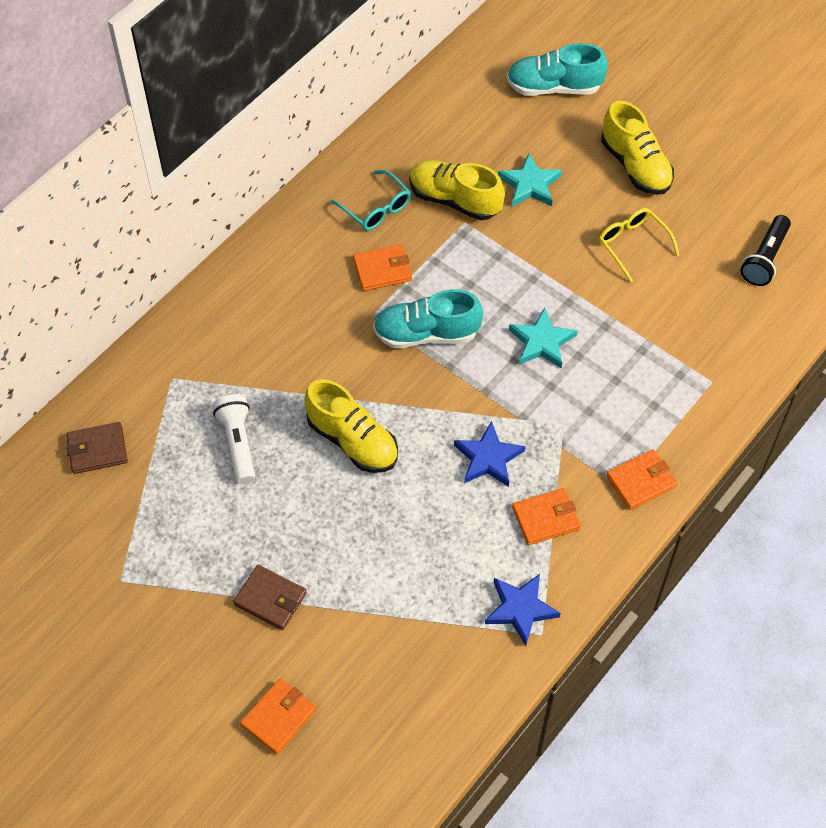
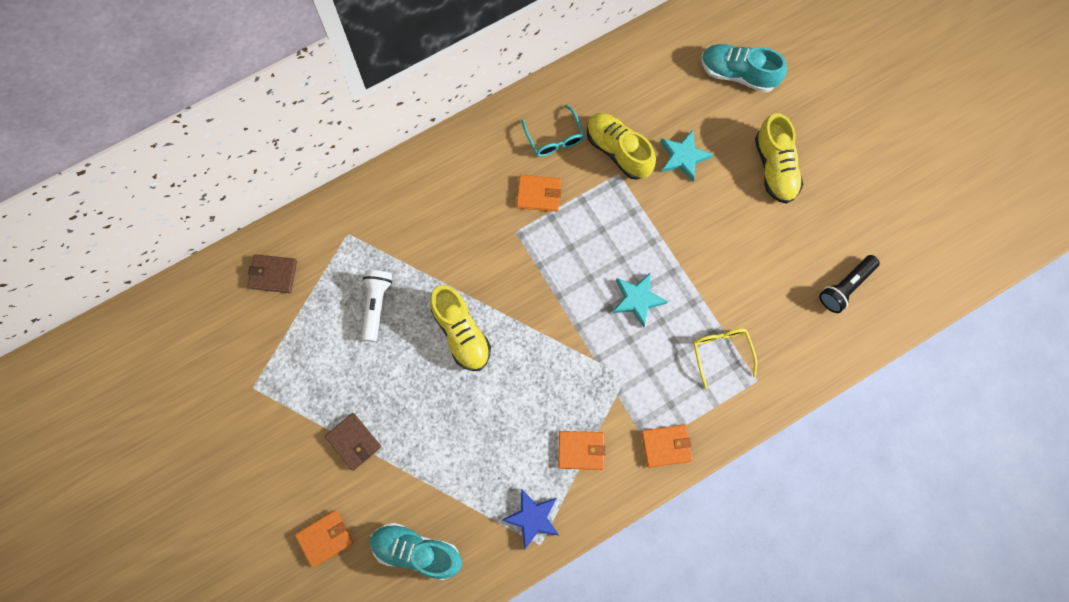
camera: 20 degrees right, 15 degrees up
(426, 334) = (551, 261): turquoise shoe -> turquoise shoe (417, 551)
(488, 458) = (557, 384): blue star -> none
(632, 244) = (743, 238): yellow glasses -> yellow glasses (721, 352)

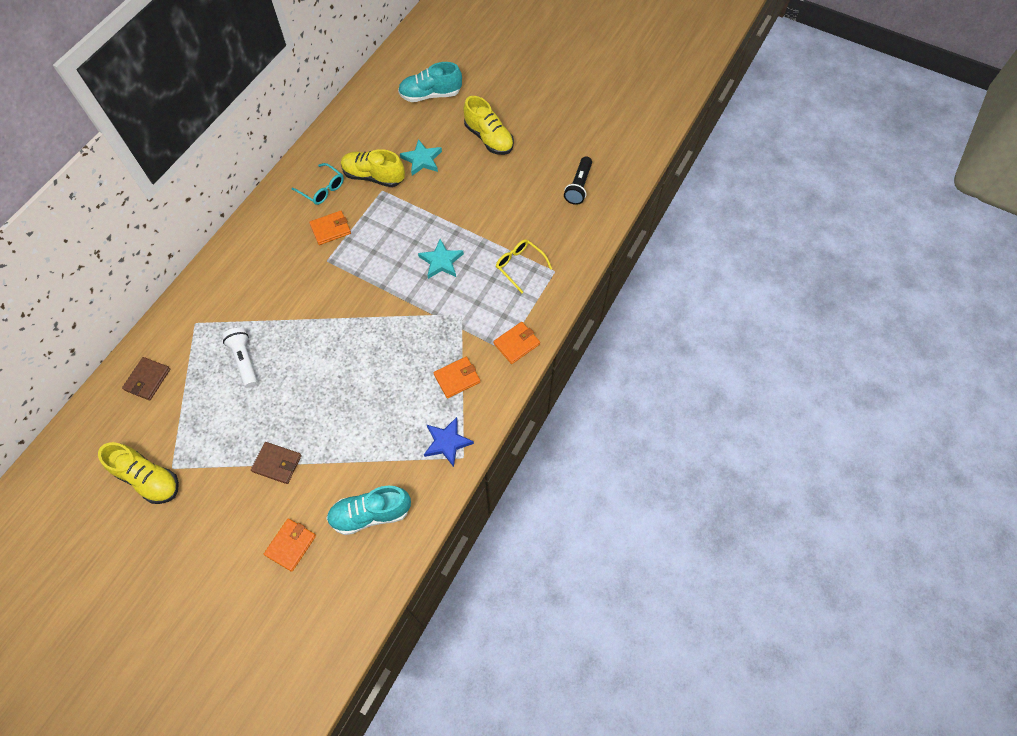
camera: 30 degrees left, 10 degrees down
(273, 274) = (147, 380): brown wallet -> brown wallet turned 45 degrees counterclockwise
(461, 333) = (322, 346): yellow shoe -> yellow shoe (148, 478)

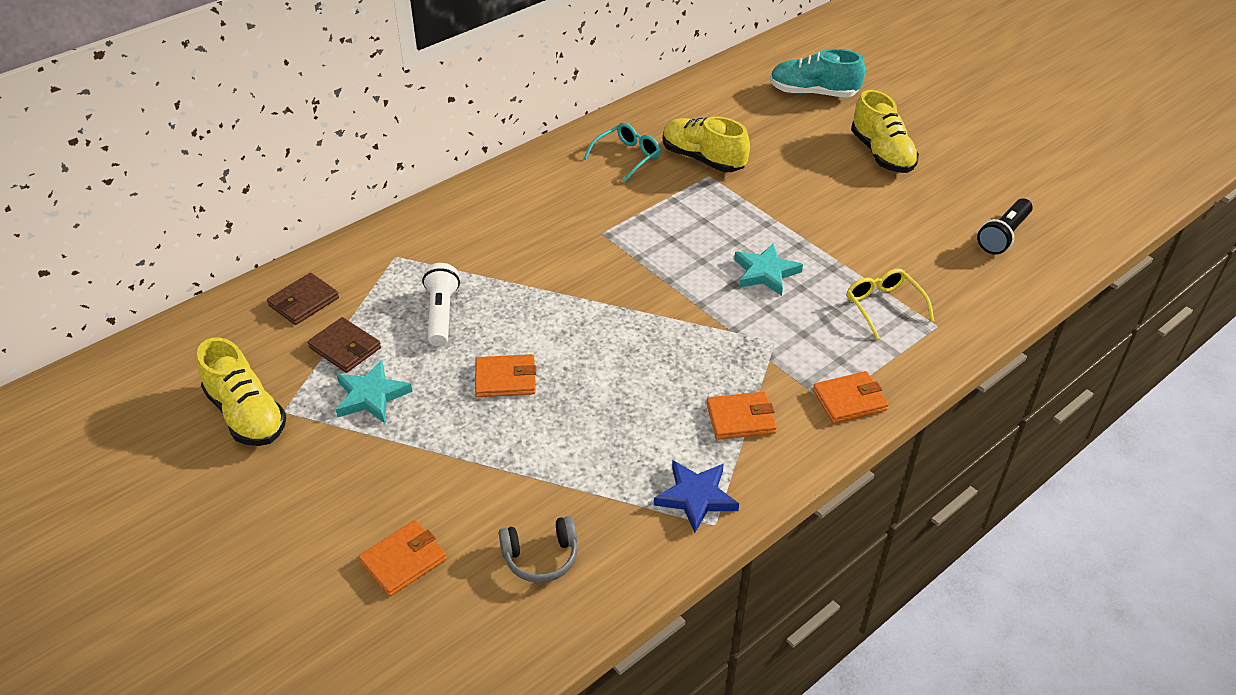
camera: 20 degrees right, 20 degrees down
(277, 463) = (430, 449): brown wallet -> brown wallet (345, 348)
(322, 189) = (627, 157): turquoise glasses -> turquoise glasses turned 105 degrees counterclockwise
(330, 229) = (621, 201): orange wallet -> orange wallet (505, 379)
(370, 514) = (541, 557): turquoise shoe -> grey headphones
(422, 160) = (777, 156): turquoise star -> turquoise star (371, 396)

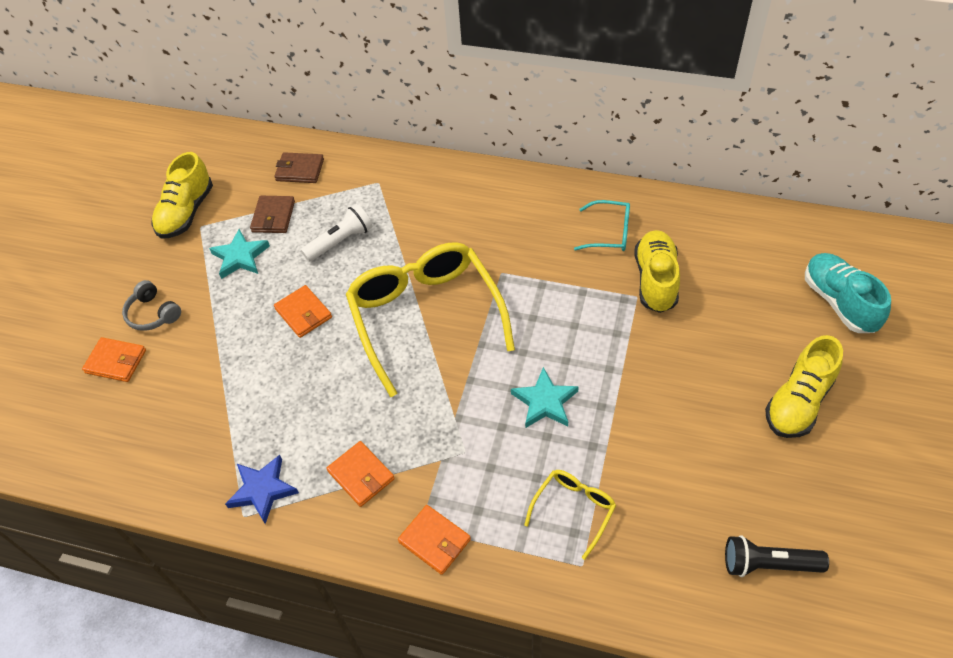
camera: 60 degrees right, 10 degrees up
(541, 557) = (157, 430): grey headphones -> grey headphones (153, 313)
(601, 299) = (425, 317): none -> yellow glasses

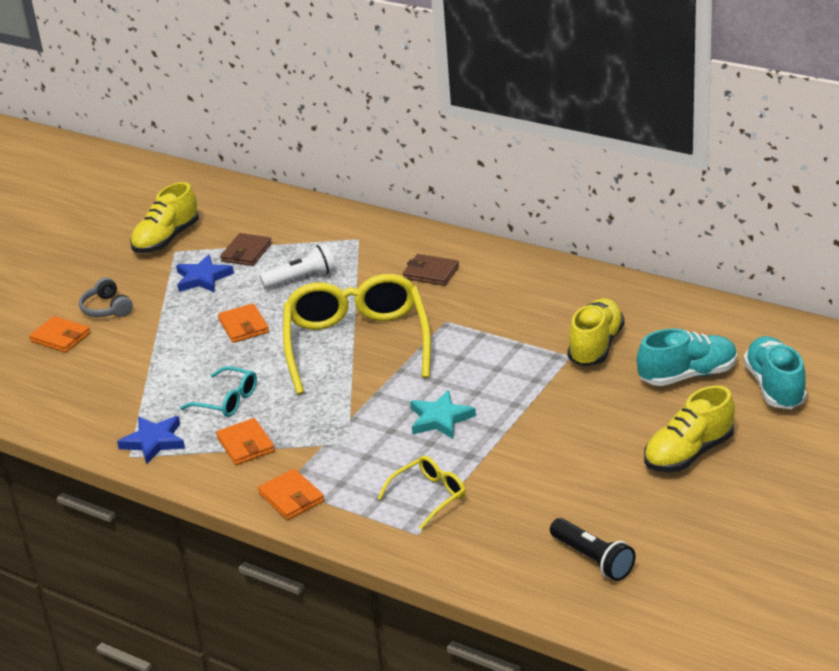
camera: 15 degrees right, 20 degrees down
(240, 257) = (203, 278): turquoise star -> blue star
(300, 170) = (287, 221): brown wallet -> brown wallet (431, 273)
(609, 233) = (568, 305): turquoise glasses -> turquoise glasses (227, 400)
(755, 302) = (687, 375): none -> turquoise shoe
(768, 564) = (592, 559): black flashlight -> black flashlight turned 150 degrees counterclockwise

